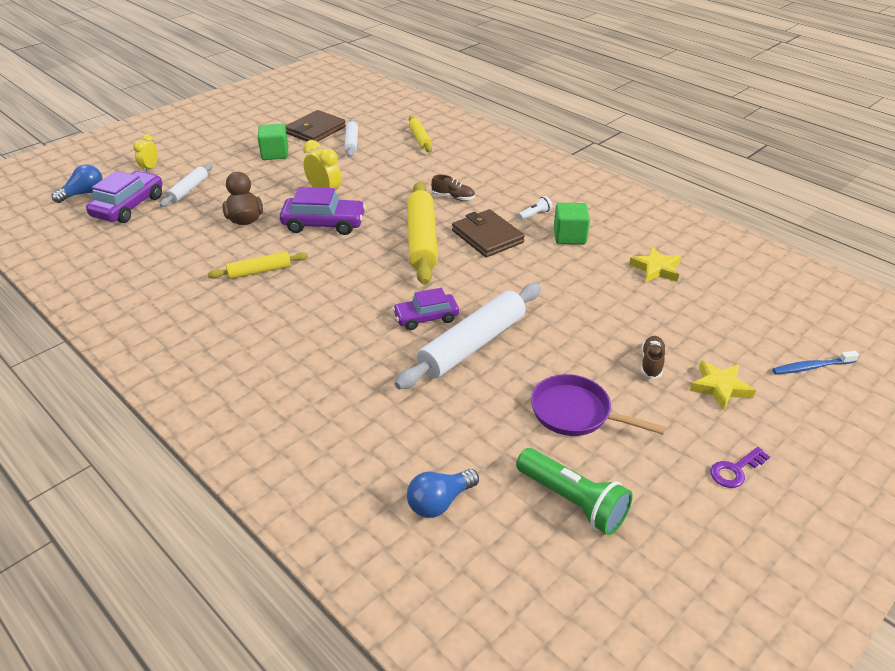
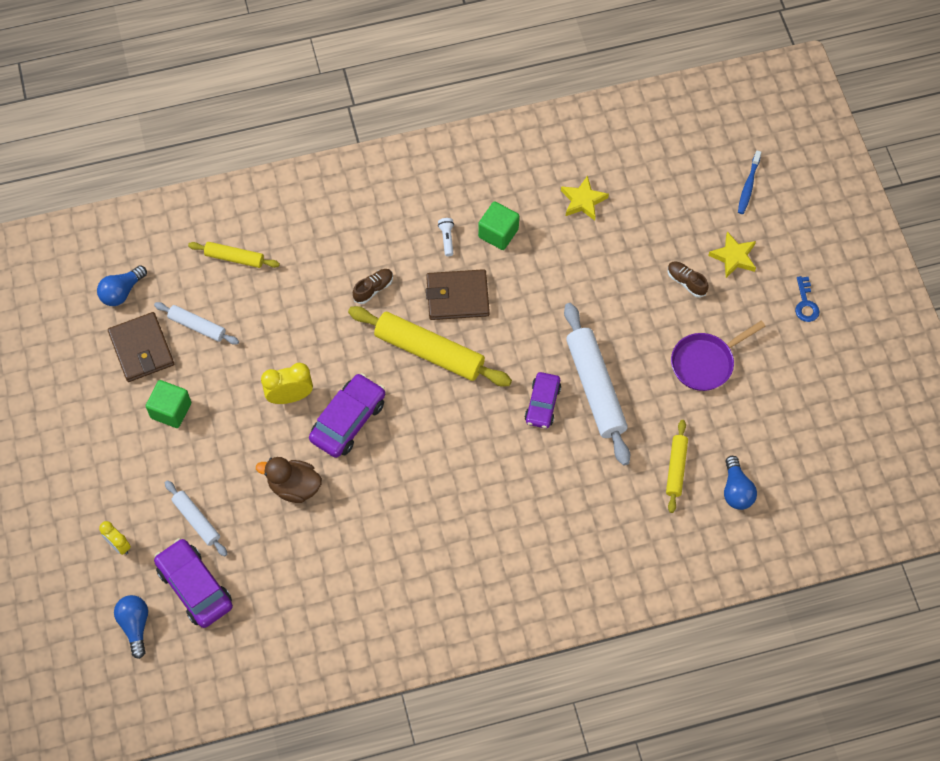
camera: 60 degrees left, 25 degrees up
(259, 271) = (395, 505): yellow rolling pin -> yellow rolling pin (676, 468)
(353, 112) = (122, 292): none -> blue light bulb
(573, 501) = (778, 412): green flashlight -> none
(735, 470) = (805, 303): purple key -> blue key

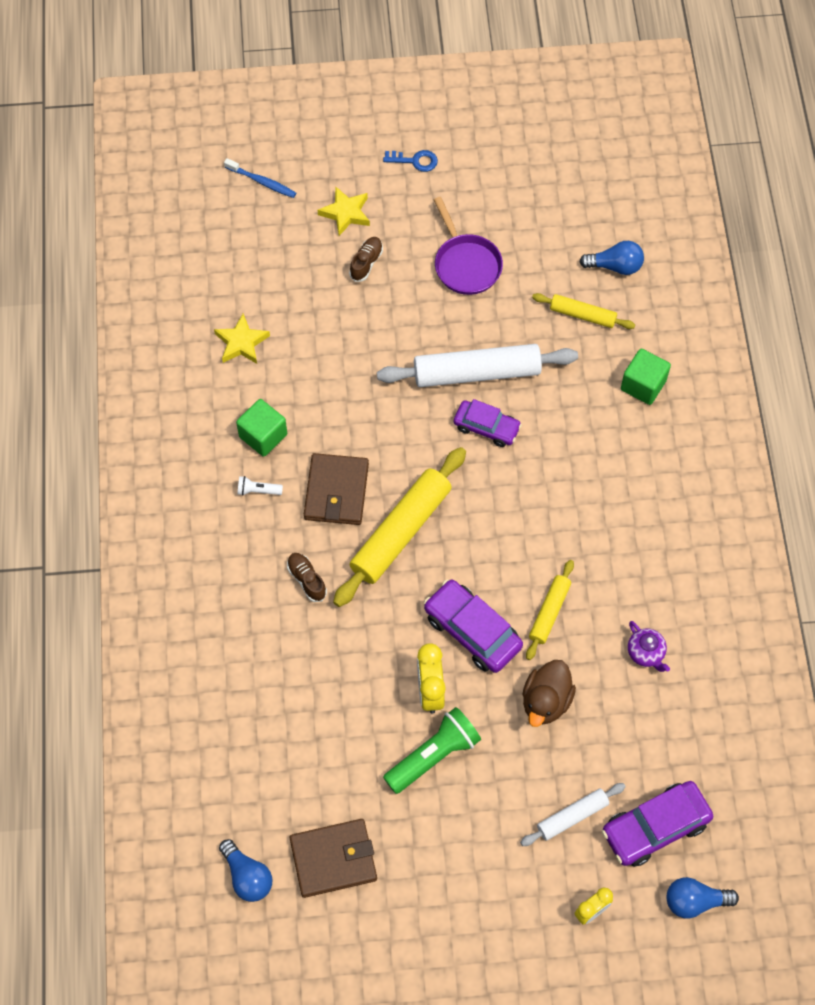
camera: 80 degrees left, 0 degrees up
(171, 410) = (424, 832): green cube -> green cube (643, 385)
(197, 326) = (315, 788): white rolling pin -> none
(234, 258) = (229, 733): yellow rolling pin -> yellow rolling pin (549, 612)
(235, 407) = (433, 755): none -> green flashlight
(350, 562) = (646, 653): none -> purple teapot
(686, 282) = (366, 263): brown shoe -> brown shoe turned 150 degrees clockwise

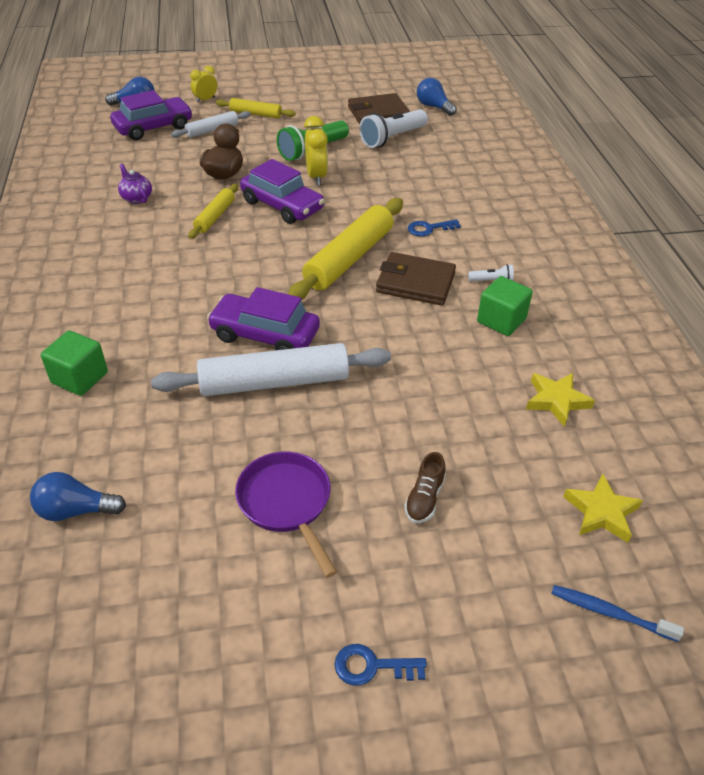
camera: 175 degrees right, 20 degrees down
(307, 580) = (429, 229): brown shoe -> blue key
(322, 784) = (392, 138): none -> white flashlight
(336, 491) = (415, 283): brown wallet -> brown wallet turned 75 degrees counterclockwise
(346, 213) = (468, 568): yellow star -> yellow star (601, 512)
(486, 427) = (265, 335): purple car -> purple car, size x1.51
(582, 315) = (135, 447): yellow rolling pin -> yellow rolling pin (255, 114)

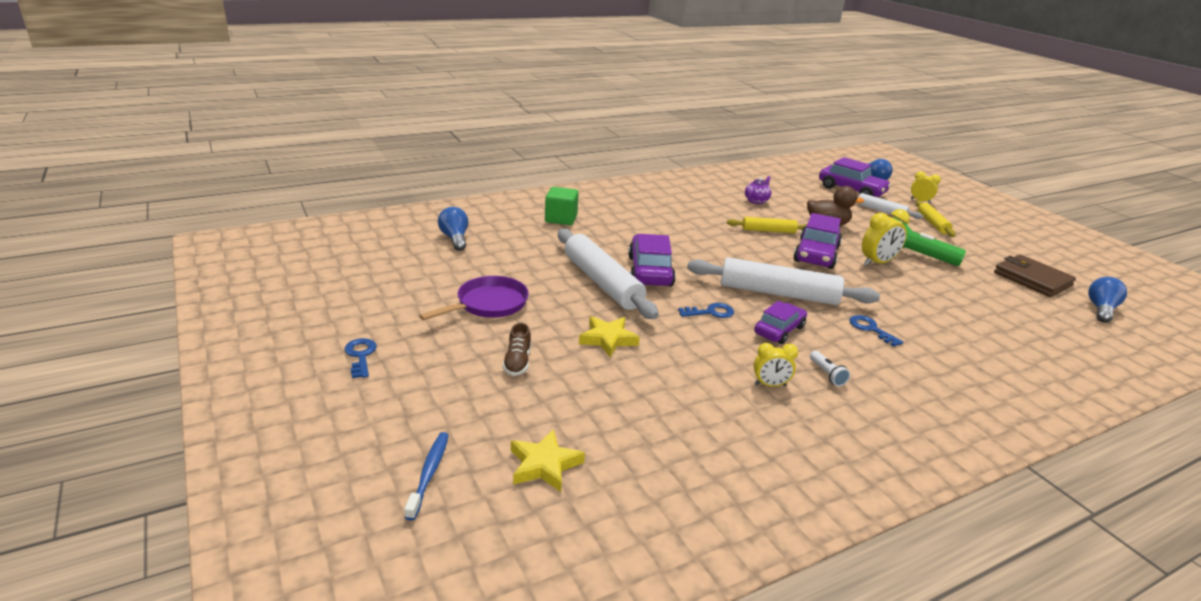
camera: 70 degrees right, 15 degrees down
(349, 258) = (778, 293): yellow rolling pin -> white rolling pin
(369, 316) = (710, 312): none -> blue key
(392, 138) = (998, 292): white flashlight -> none
(415, 283) = (779, 330): brown wallet -> purple car
(424, 498) = (517, 362): brown shoe -> brown shoe turned 90 degrees counterclockwise
(501, 320) = (770, 385): green cube -> yellow clock
(556, 401) = (678, 428): yellow star -> yellow star (608, 339)

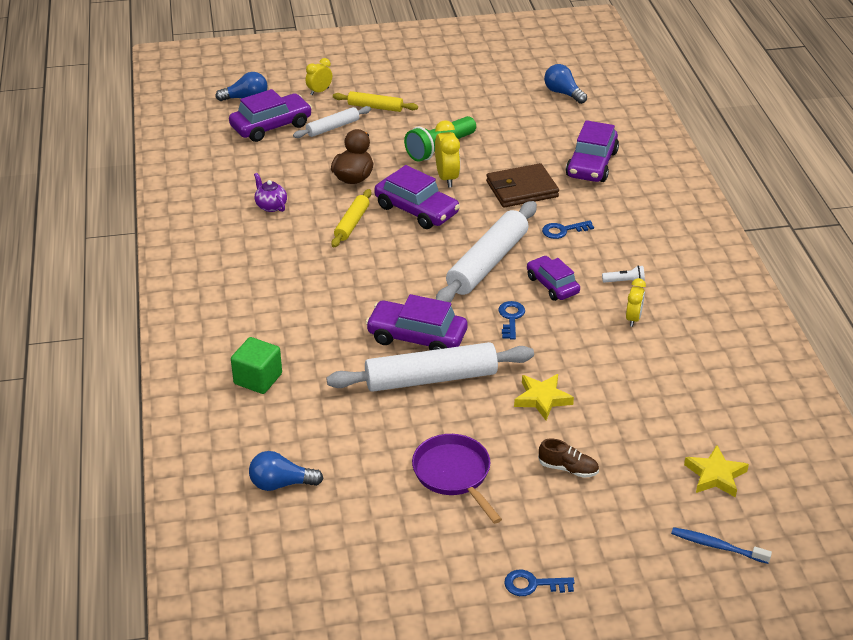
camera: 70 degrees left, 10 degrees up
(1003, 337) = (591, 164): none -> purple car
(1032, 279) = (504, 102): brown wallet -> brown wallet (522, 189)

